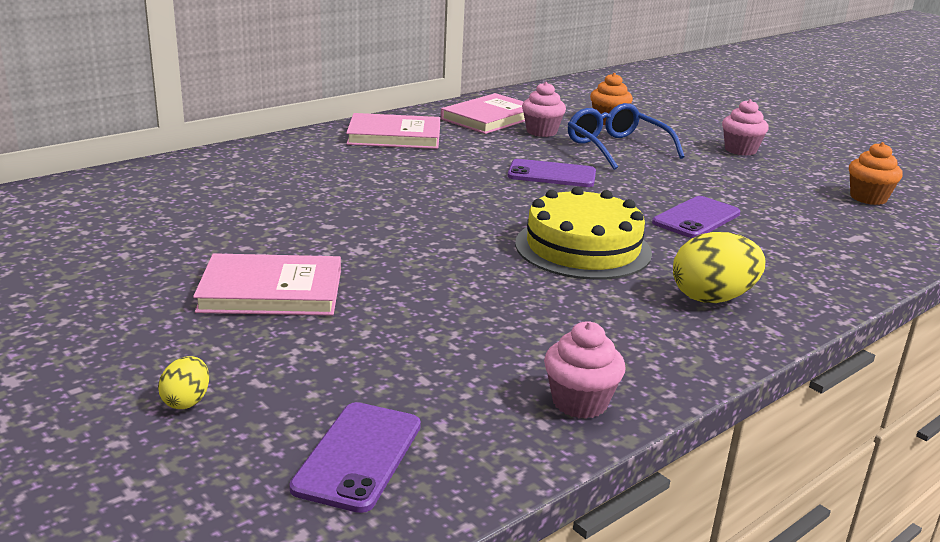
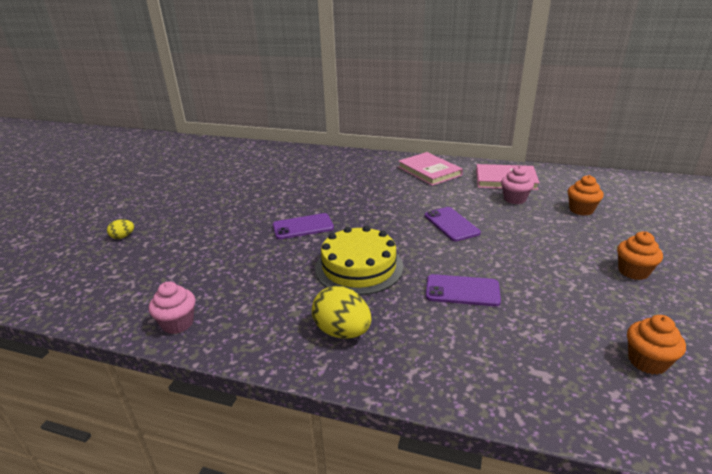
camera: 60 degrees right, 5 degrees up
(271, 291) = (222, 215): pink book -> none
(358, 456) = (101, 284): purple phone -> purple phone (303, 227)
(616, 148) = (536, 228): blue glasses -> none
(740, 150) = (633, 271): pink cupcake -> orange cupcake

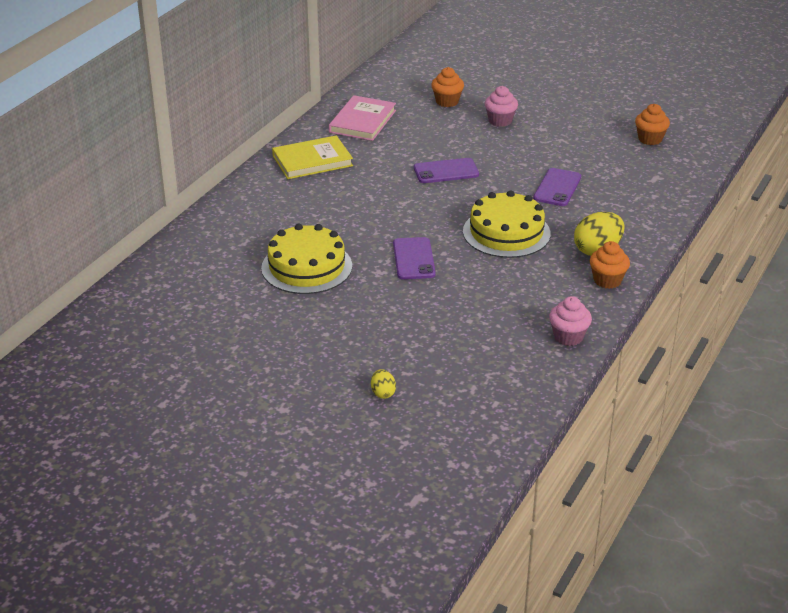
camera: 80 degrees left, 5 degrees up
(284, 189) = (306, 267): none -> yellow cake
(429, 171) = (312, 161): pink book -> yellow book
(514, 199) = (409, 127): pink cupcake -> pink cupcake (500, 121)
(633, 271) = (552, 111): orange cupcake -> orange cupcake (607, 280)

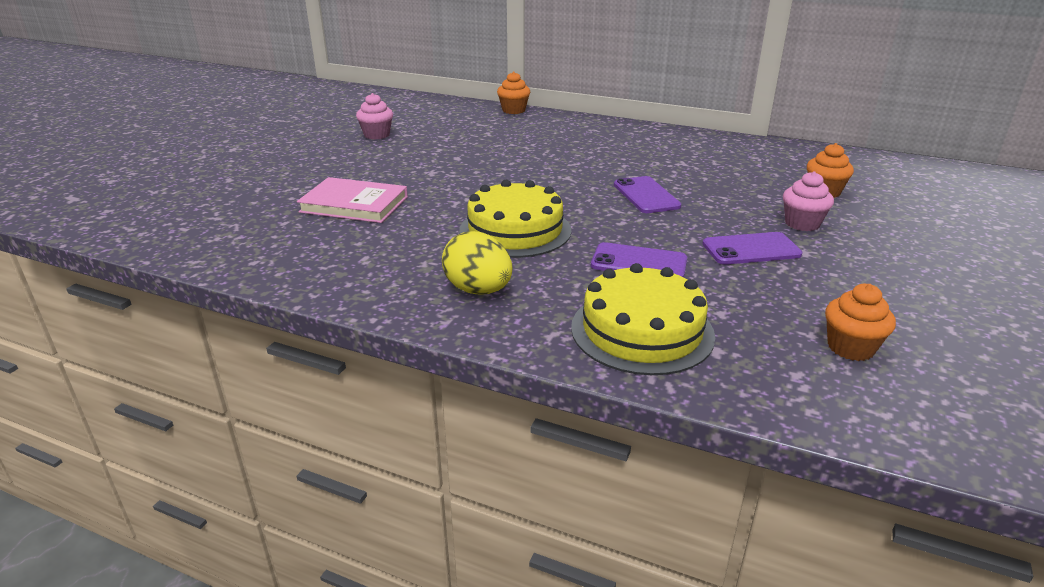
camera: 85 degrees right, 5 degrees down
(306, 267) = (441, 145): yellow cake -> yellow cake (642, 331)
(312, 161) = (634, 138): yellow book -> none
(362, 121) = (733, 154): pink book -> pink book (354, 204)
(383, 393) = (232, 180): yellow egg -> none
(413, 259) = (455, 185): purple phone -> purple phone (751, 249)
(568, 337) = (283, 268): pink cupcake -> pink cupcake (377, 135)
(607, 280) = (403, 296): orange cupcake -> orange cupcake (513, 110)

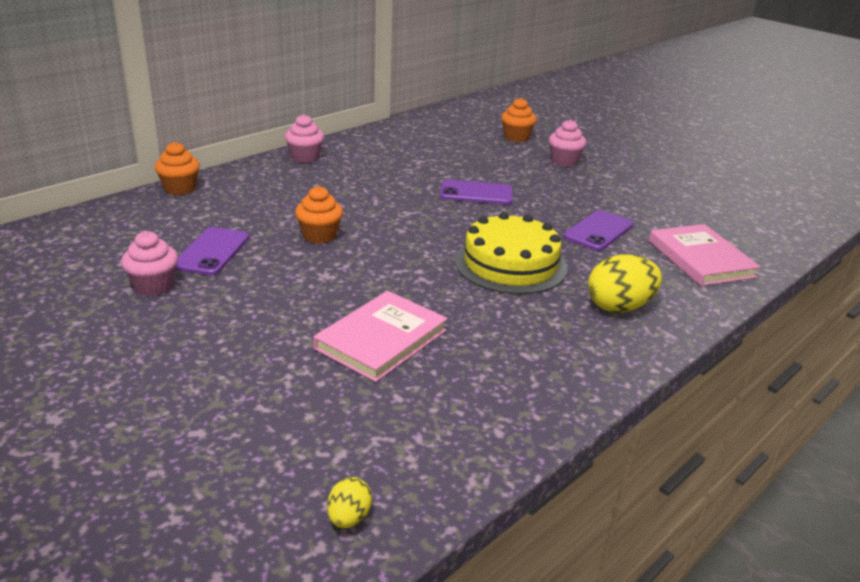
camera: 70 degrees left, 0 degrees up
(155, 231) = (349, 518): none -> yellow egg
(620, 128) = (305, 157): none -> pink cupcake
(642, 331) = (700, 259): yellow cake -> pink book
(751, 249) = (595, 189): purple phone -> purple phone (212, 252)
(850, 348) = (733, 205): orange cupcake -> orange cupcake (319, 236)

